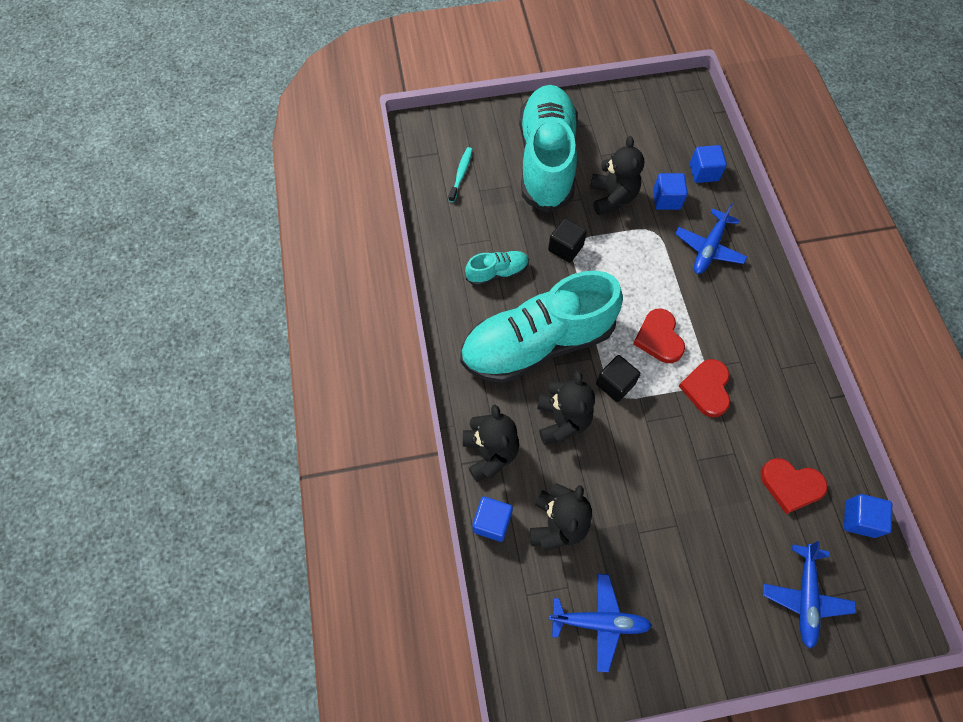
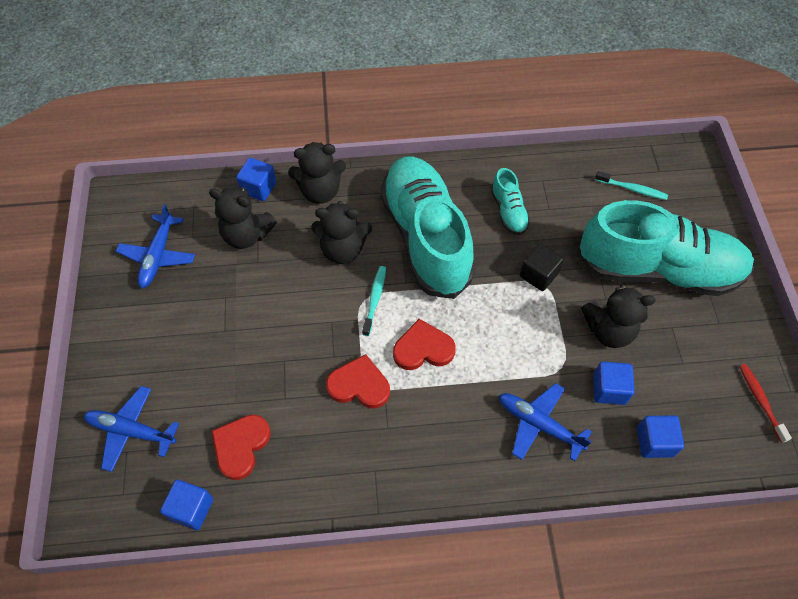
camera: 95 degrees right, 5 degrees down
(615, 384) = (375, 299): black cube -> turquoise toothbrush
(654, 106) = (760, 401): none -> red toothbrush

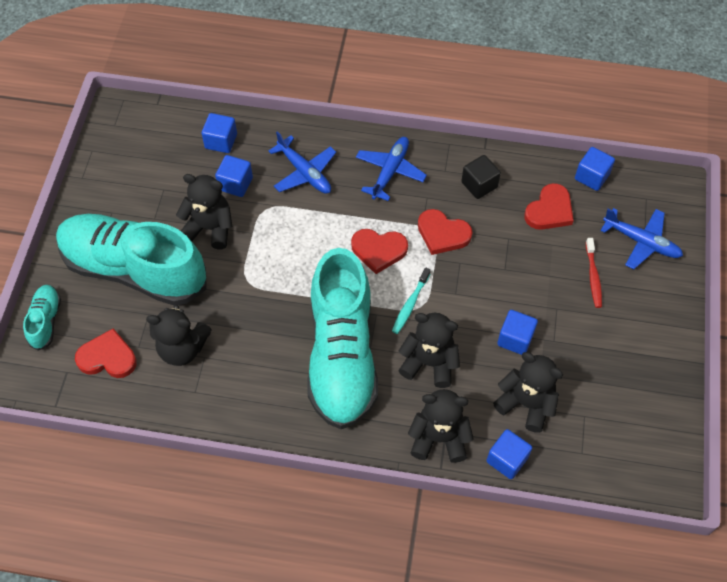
camera: 165 degrees left, 0 degrees up
(158, 256) = (620, 402): blue plane -> blue plane (390, 172)
(264, 290) = (515, 339): none -> blue cube
(508, 211) = (247, 364): turquoise shoe -> turquoise shoe (45, 321)
(538, 275) = (247, 291): black cube -> black cube (479, 185)
(572, 211) = (182, 348): none -> black teddy bear
(632, 189) = (108, 357): turquoise toothbrush -> red heart
(760, 401) = (121, 149): red toothbrush -> red toothbrush (593, 277)

